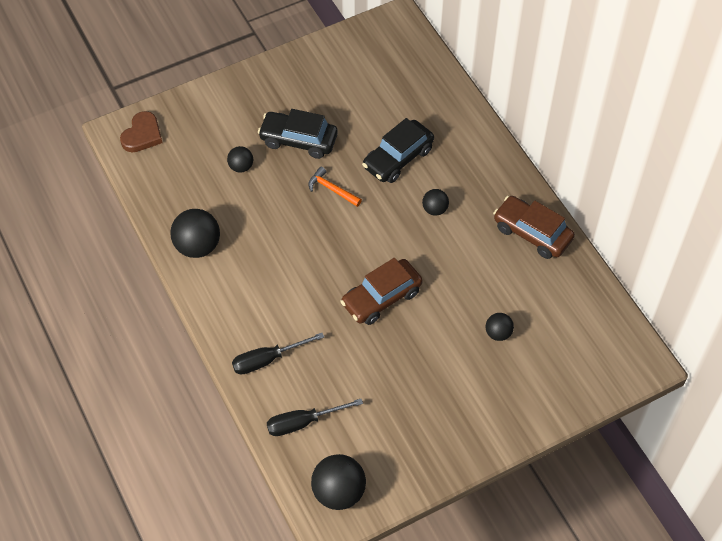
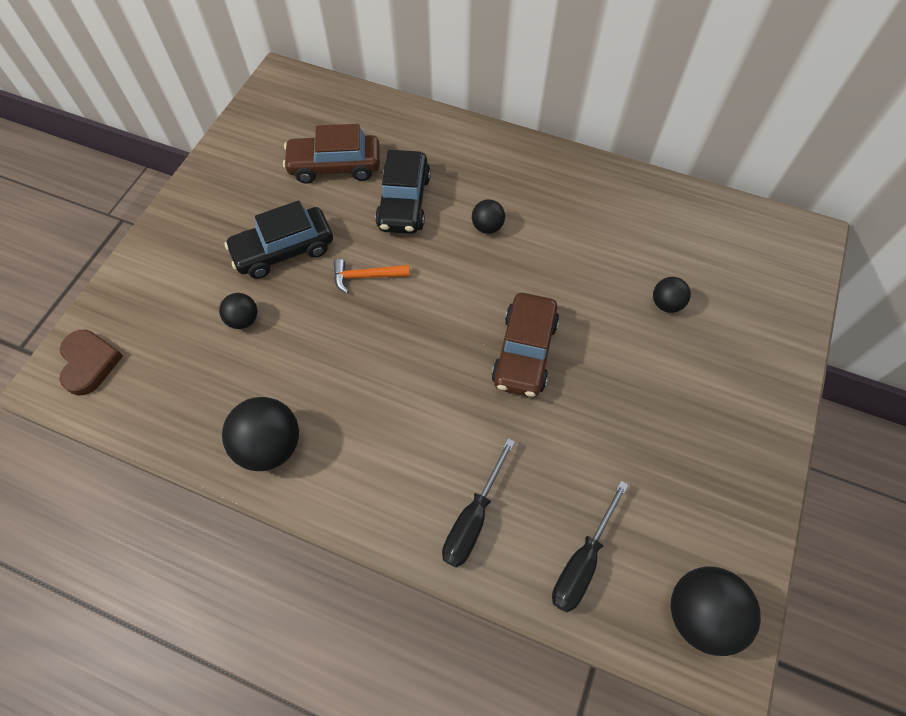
camera: 40 degrees left, 5 degrees up
(532, 233) = (595, 188): brown car -> brown car (335, 166)

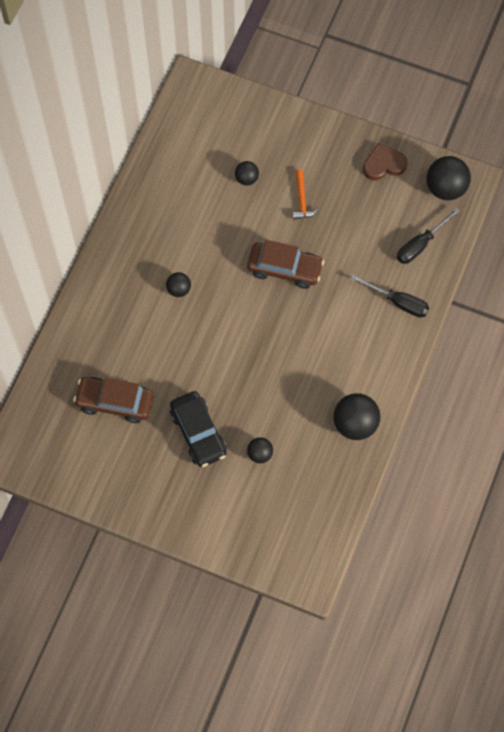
camera: 90 degrees left, 5 degrees up
(89, 363) = (296, 555): brown heart -> brown heart (383, 164)
(335, 166) = (115, 402): brown car -> brown car turned 105 degrees clockwise
(366, 276) = (223, 373): orange hammer -> orange hammer (302, 200)
(404, 202) = (153, 349): black car -> none
(582, 561) = (420, 244): black screwdriver -> black screwdriver turned 105 degrees clockwise

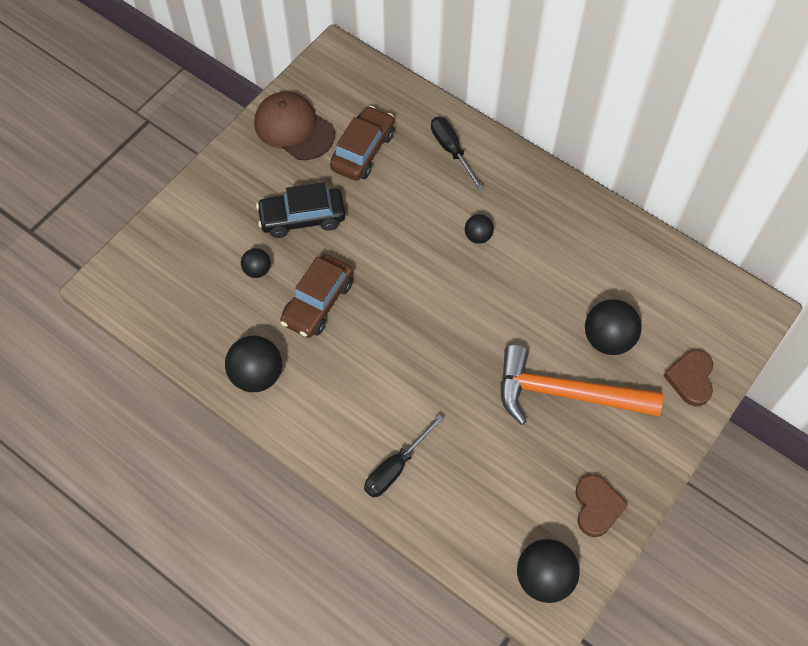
camera: 105 degrees right, 5 degrees down
(104, 469) = (294, 128): none -> brown cap
(246, 179) = (608, 339): black ball -> black ball, size x1.80
(264, 119) = (691, 379): none -> brown heart
(285, 269) = (475, 351): brown car -> brown car (318, 302)
(302, 200) = (565, 393): orange hammer -> orange hammer, size x2.33
(420, 244) = (468, 519): black screwdriver -> black screwdriver (451, 151)

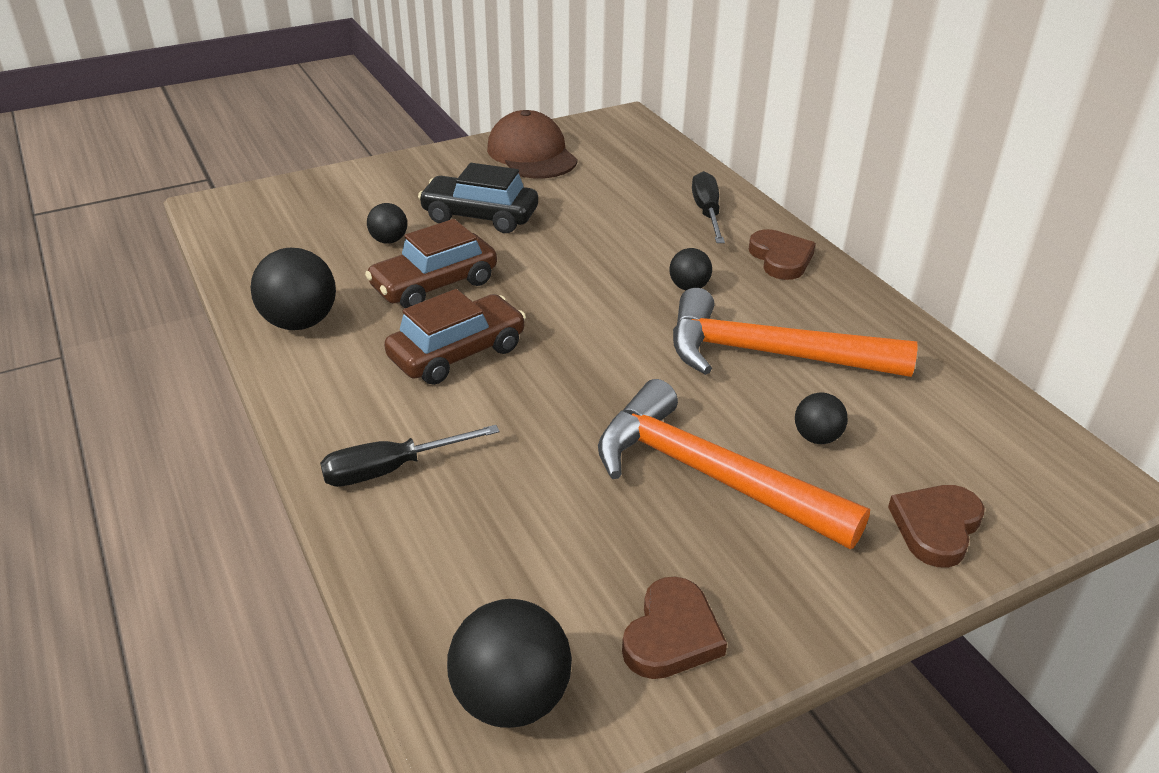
camera: 25 degrees right, 25 degrees down
(363, 151) = (597, 187): brown car -> brown car (457, 353)
(520, 182) = (781, 258): none -> brown heart
(553, 280) = (769, 354): none -> orange hammer
(608, 339) = (817, 437): black ball -> black ball, size x0.56

